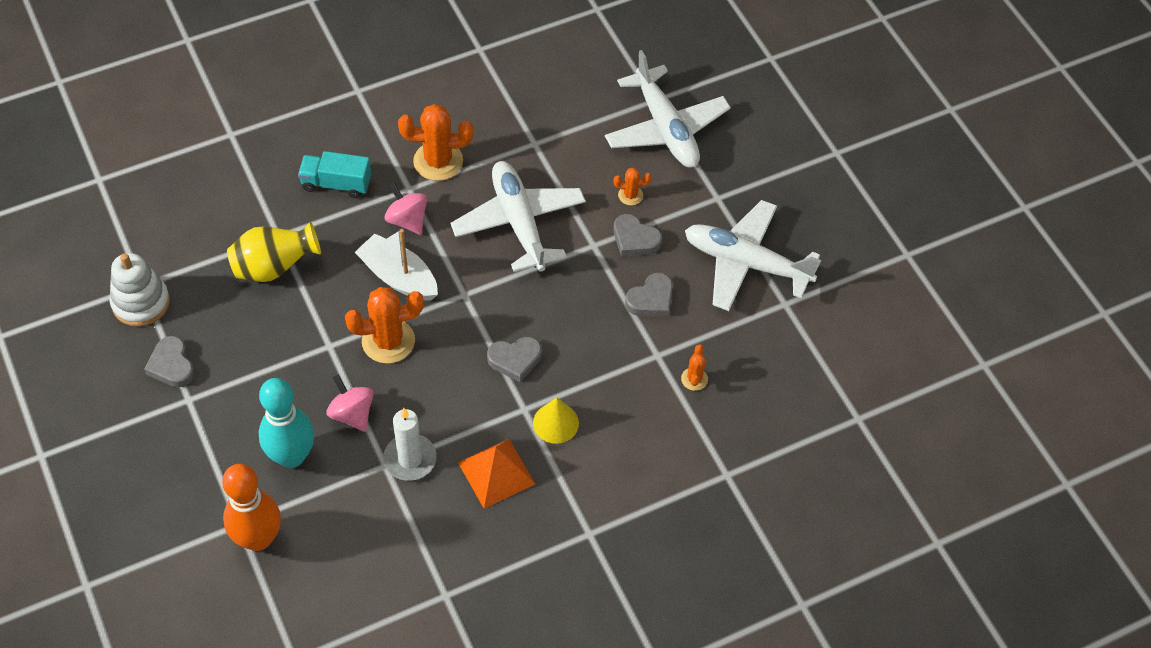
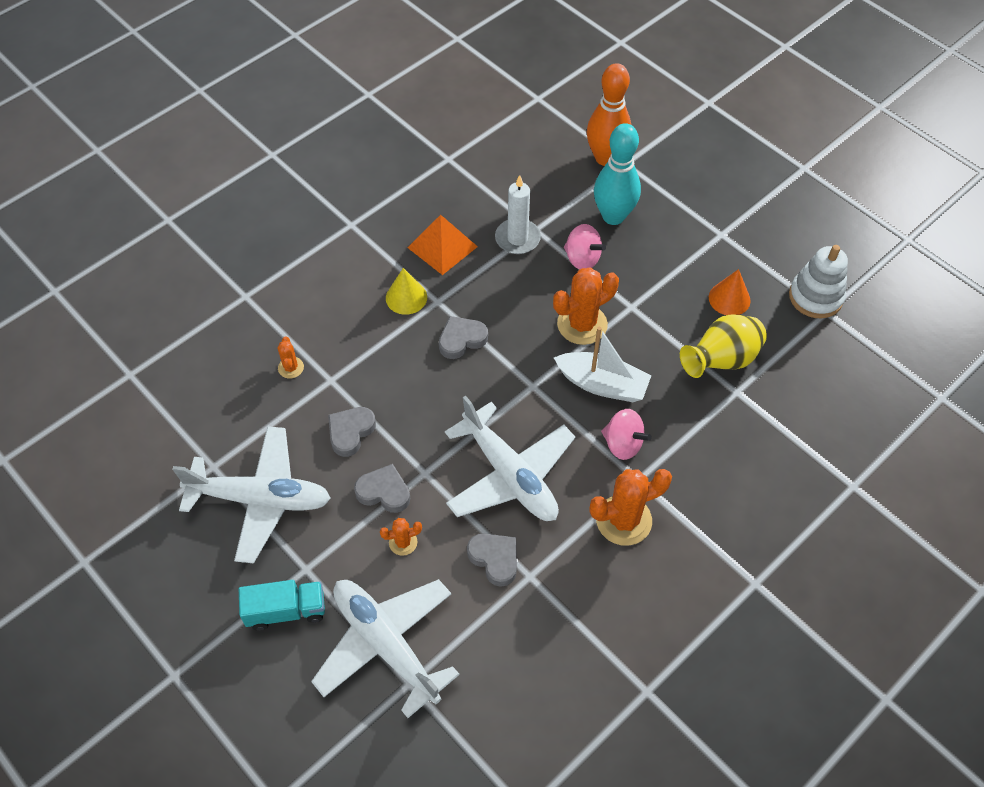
camera: 165 degrees right, 0 degrees up
(172, 365) = (752, 255): grey heart -> grey heart (495, 559)
(227, 325) = (729, 299): none -> orange cone
(336, 184) = (713, 462): turquoise truck -> turquoise truck (286, 611)

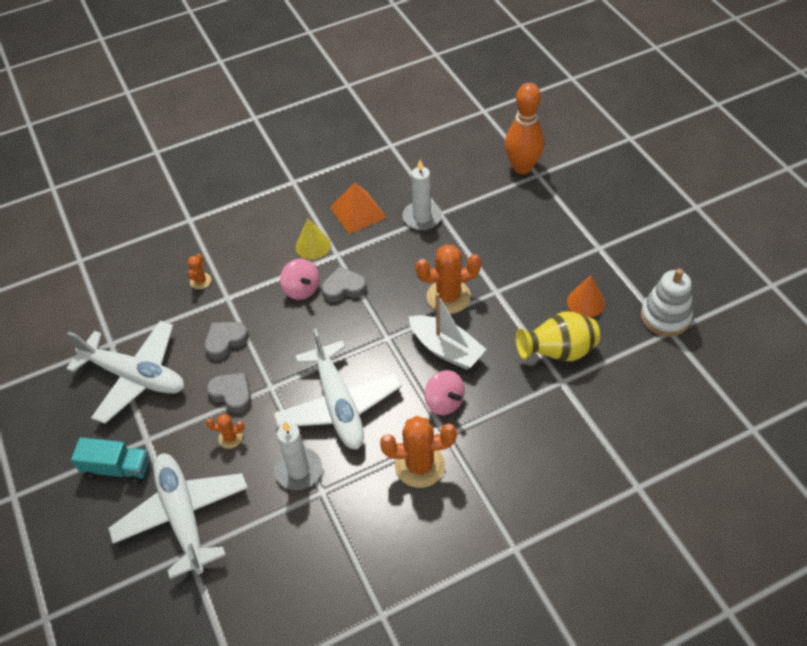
camera: 20 degrees right, 5 degrees down
(495, 559) = (298, 470): grey heart -> white candle
(582, 259) = (470, 244): pink spinning top -> pink spinning top (301, 289)
(613, 216) = (510, 215): turquoise bowling pin -> none

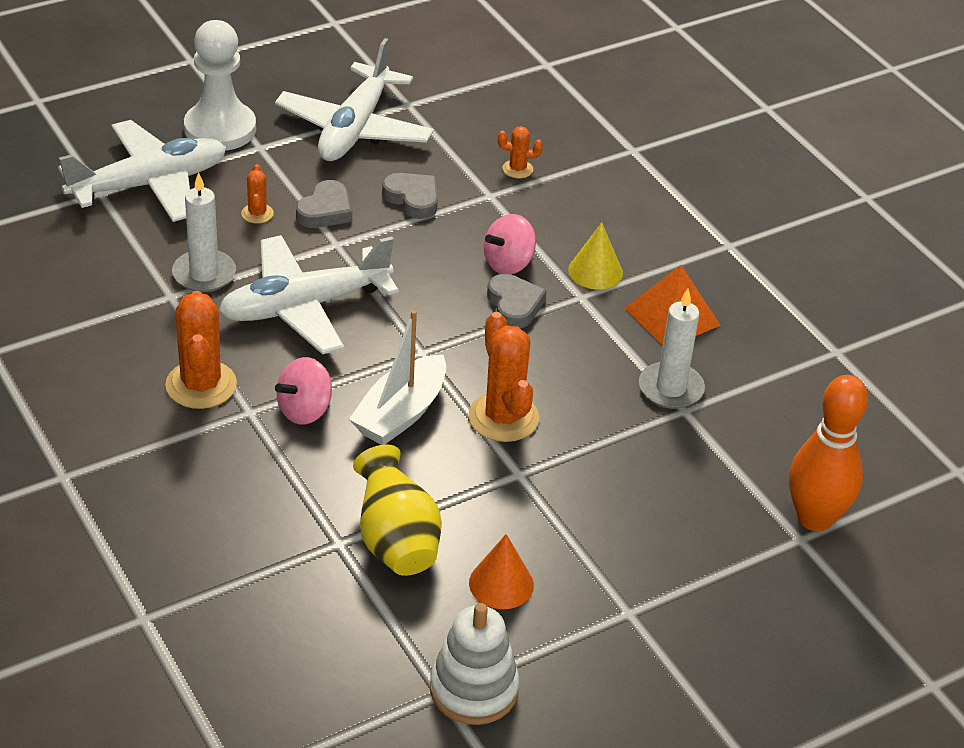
camera: 80 degrees right, 10 degrees down
(117, 468) = (220, 129): turquoise truck -> white pawn

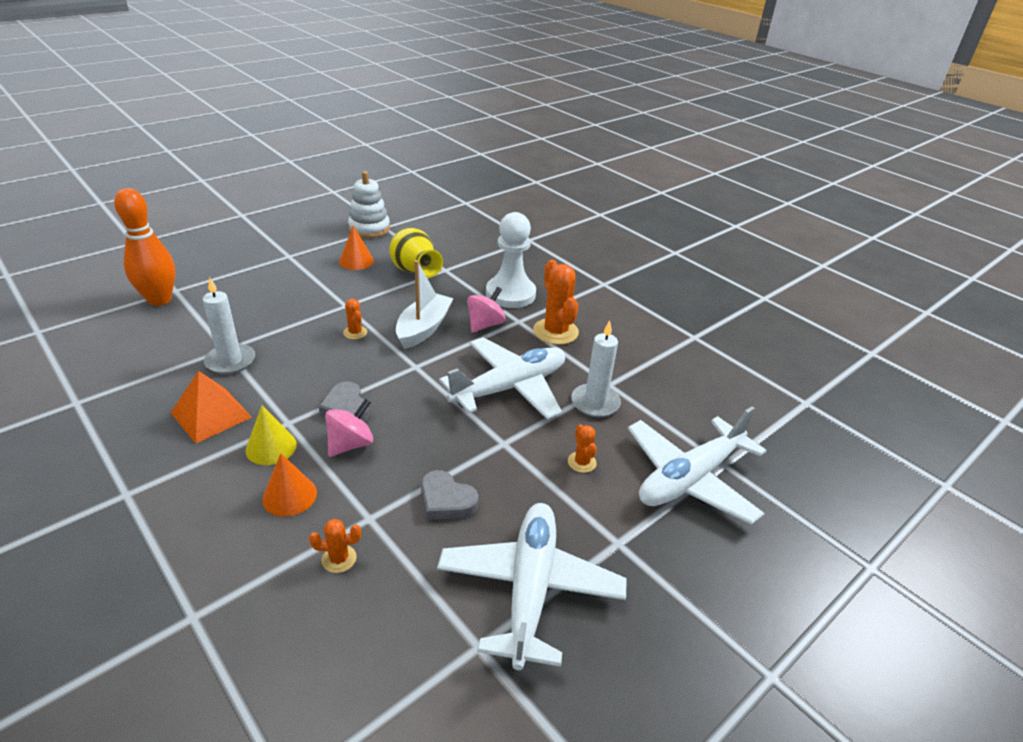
camera: 170 degrees right, 5 degrees down
(220, 129) = (669, 560): white pawn -> white pawn (510, 294)
(325, 210) = (524, 474): grey heart -> none
(503, 417) = (355, 332): orange cactus -> orange cactus, size x0.50
(568, 223) = (289, 496): none -> orange cone

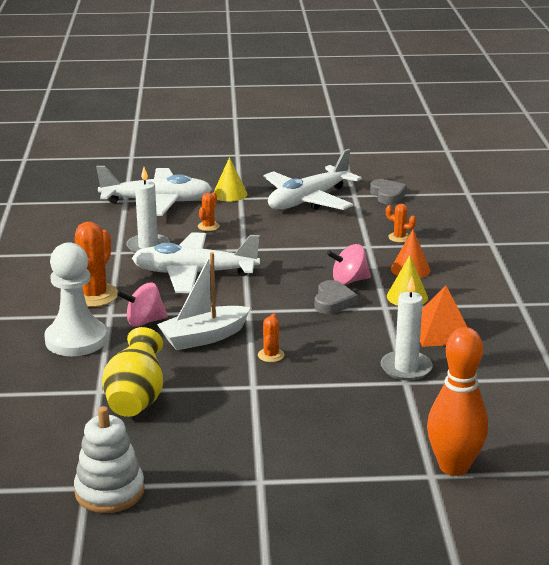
camera: 140 degrees left, 10 degrees down
(356, 261) = (184, 440): orange cone -> none
(446, 500) = (314, 238): grey heart -> grey heart (387, 195)
(640, 544) = (230, 194): none -> yellow cone

